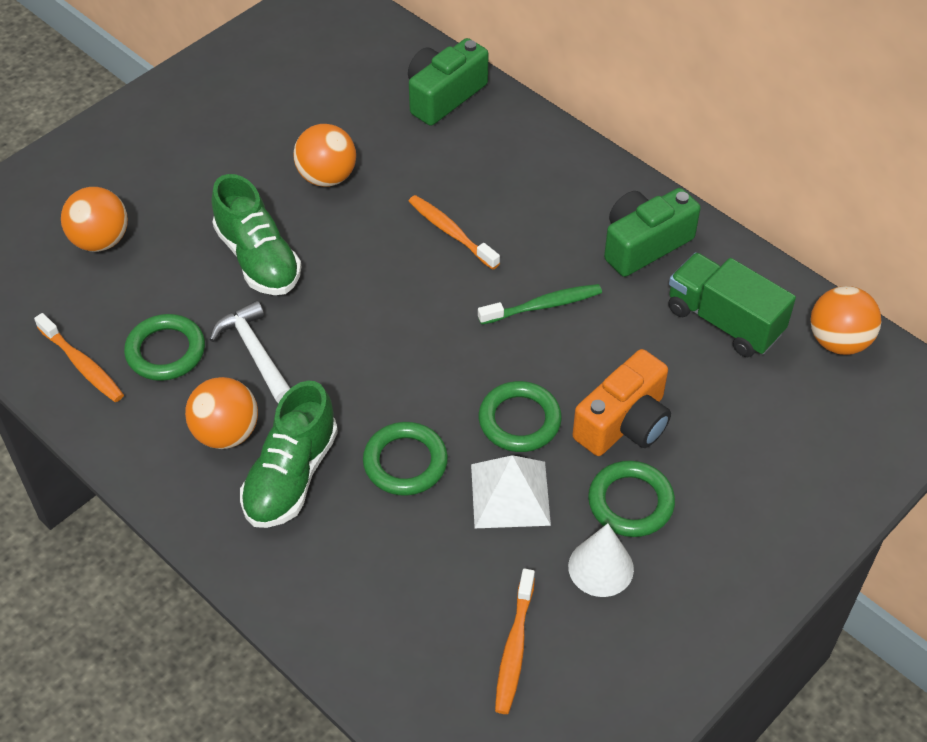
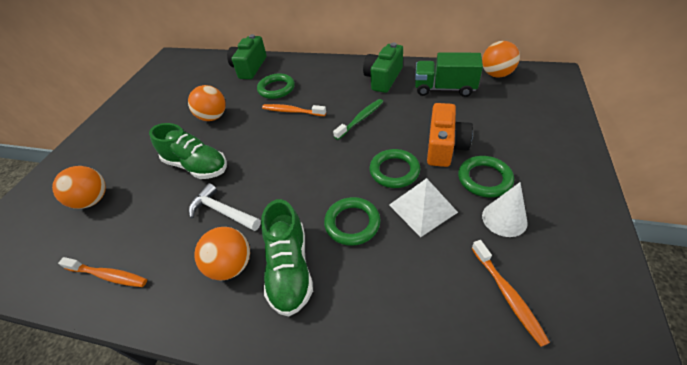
camera: 25 degrees left, 5 degrees down
(166, 351) = (164, 239): green ring -> green ring (276, 89)

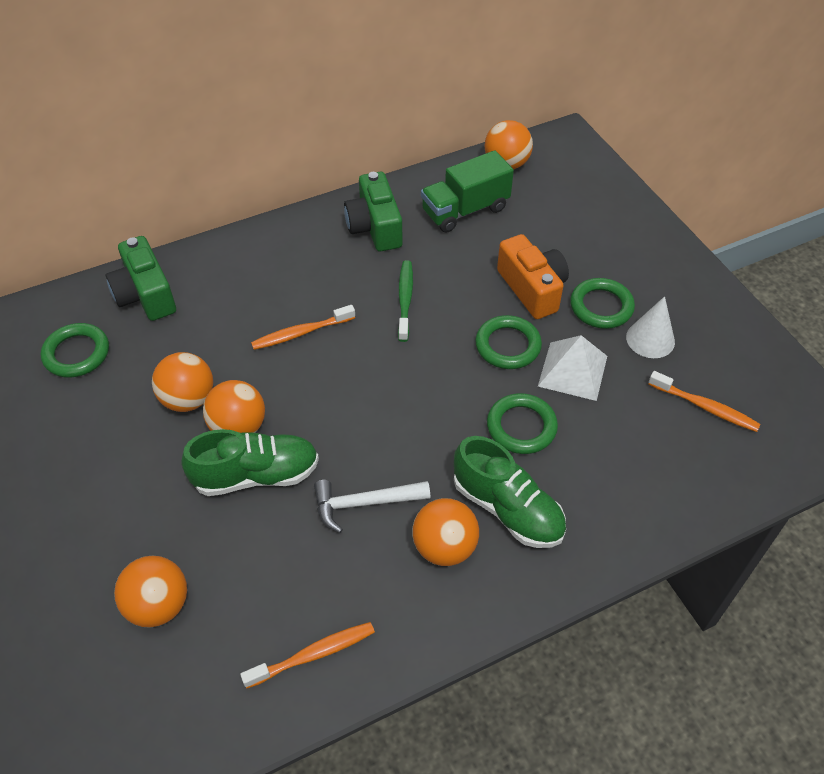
camera: 45 degrees left, 5 degrees up
(216, 140) = (238, 427): none -> orange ball
(276, 89) = (235, 310): green ring -> green ring (77, 353)

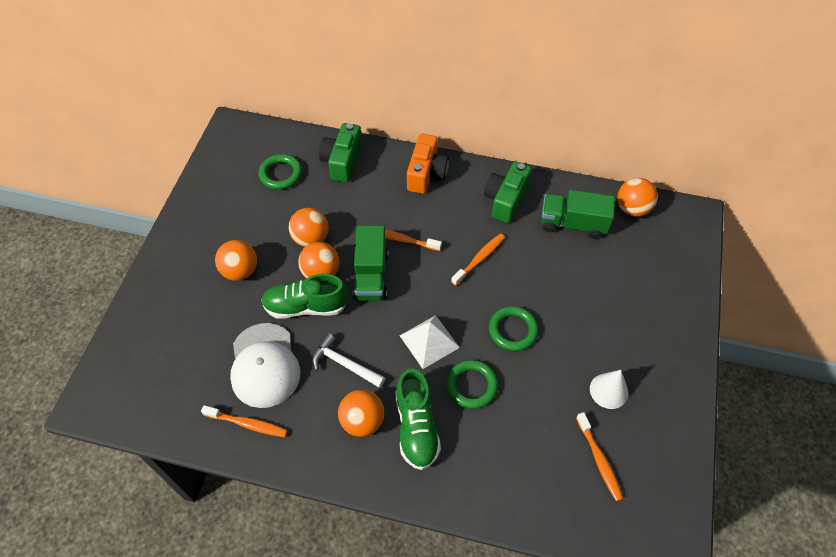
camera: 40 degrees right, 5 degrees up
(158, 605) = (203, 340): orange ball -> orange ball (240, 271)
(256, 475) = (306, 306): green shoe -> green shoe turned 150 degrees clockwise
(269, 574) = (264, 365): none -> white cap
(302, 391) = (371, 275): none -> green truck
(405, 300) = (479, 259): green toothbrush -> orange toothbrush
(532, 289) = (564, 304): orange camera -> orange camera (426, 173)
(572, 371) = (537, 374): white pyramid -> white pyramid (429, 341)
(601, 307) = (598, 347): green ring -> none

